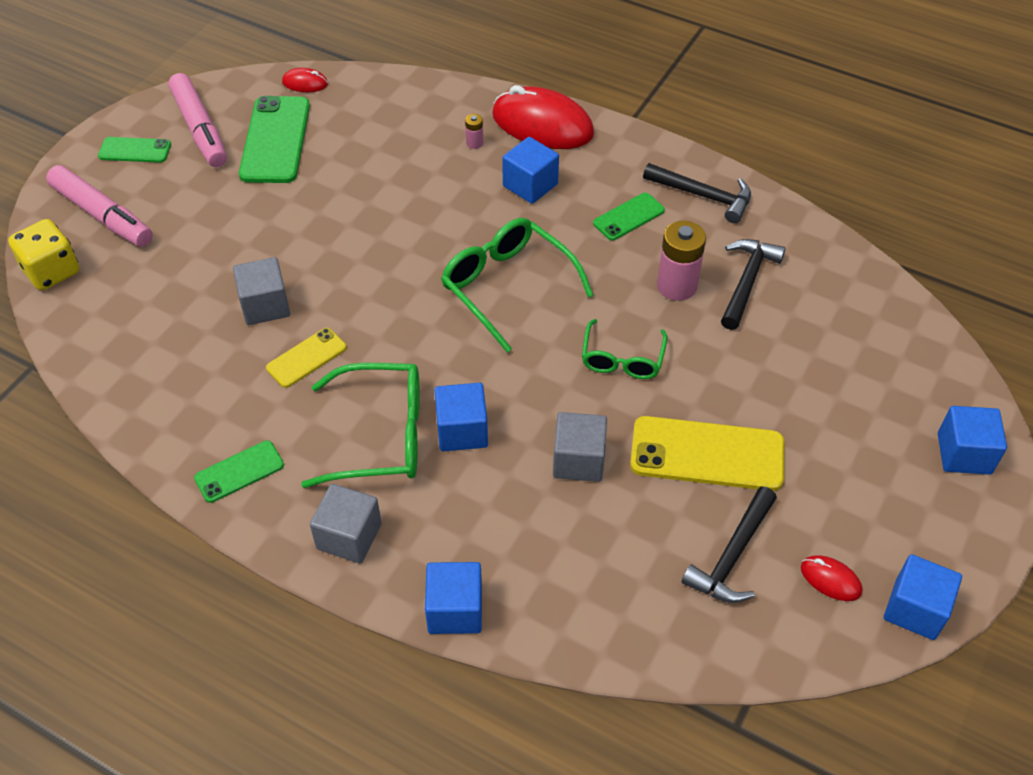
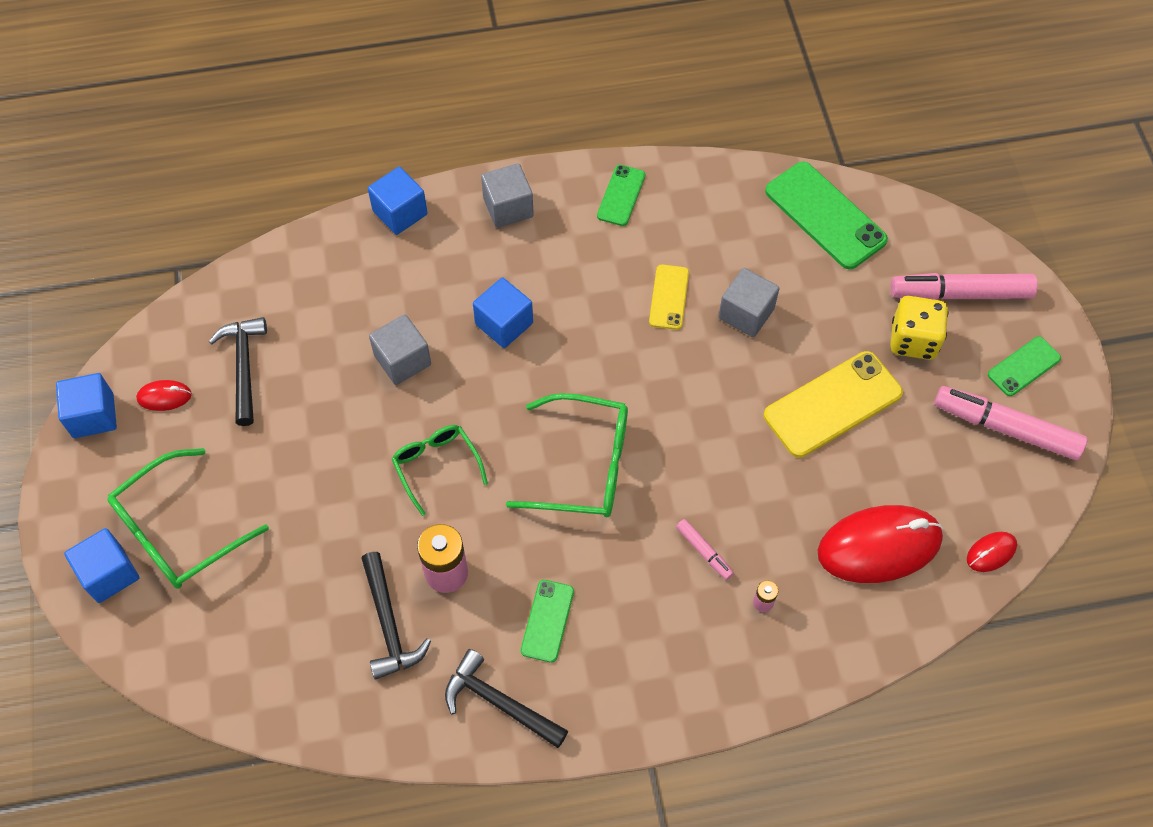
camera: 140 degrees right, 10 degrees up
(52, 271) = (927, 227): yellow dice -> yellow dice (913, 340)
(275, 140) = (932, 466): green phone -> green phone (825, 215)
(381, 436) = (555, 281): green glasses -> green glasses (178, 531)
(480, 189) = (704, 551): none -> pink marker
(530, 185) = (665, 590): blue cube -> none
(542, 125) = (725, 678): red mouse -> red mouse (879, 546)
(703, 196) = (499, 702): black hammer -> black hammer turned 45 degrees clockwise
(707, 454) = (312, 431): yellow phone -> yellow phone (832, 404)

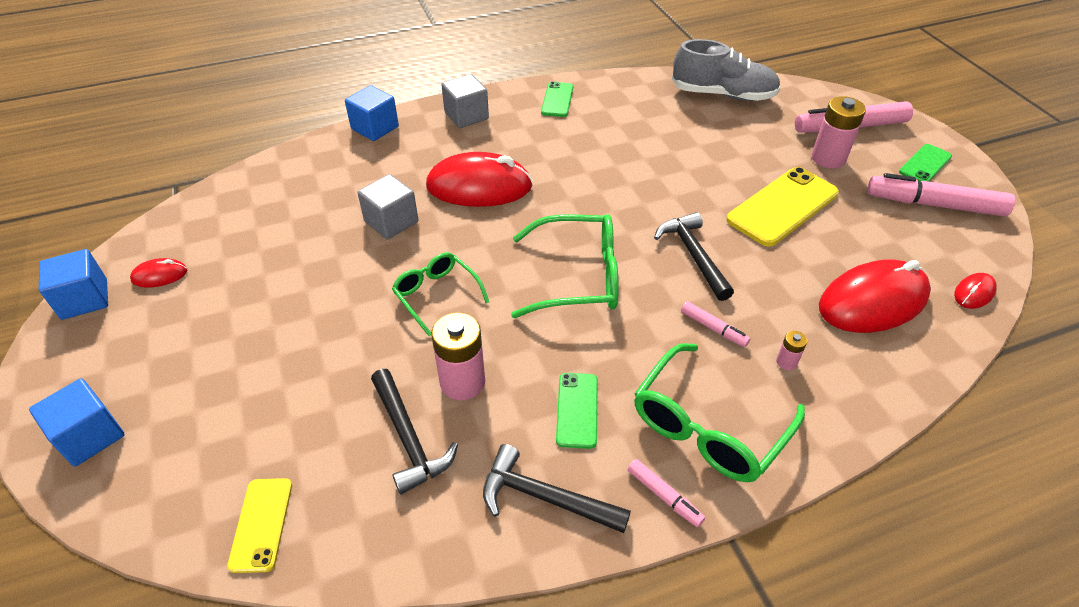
camera: 10 degrees left, 15 degrees down
(178, 531) = (170, 385): green glasses -> green glasses (708, 427)
(244, 367) = (240, 244): black hammer -> black hammer (693, 255)
(504, 324) = (479, 187): blue cube -> red mouse
(604, 719) = (664, 496): none -> pink marker
(669, 297) = (616, 154): yellow phone -> yellow phone (261, 524)
(746, 313) = (684, 157): grey cube -> none
(825, 215) = (723, 94): green phone -> grey shoe
(913, 340) = (828, 158): yellow dice -> pink battery

